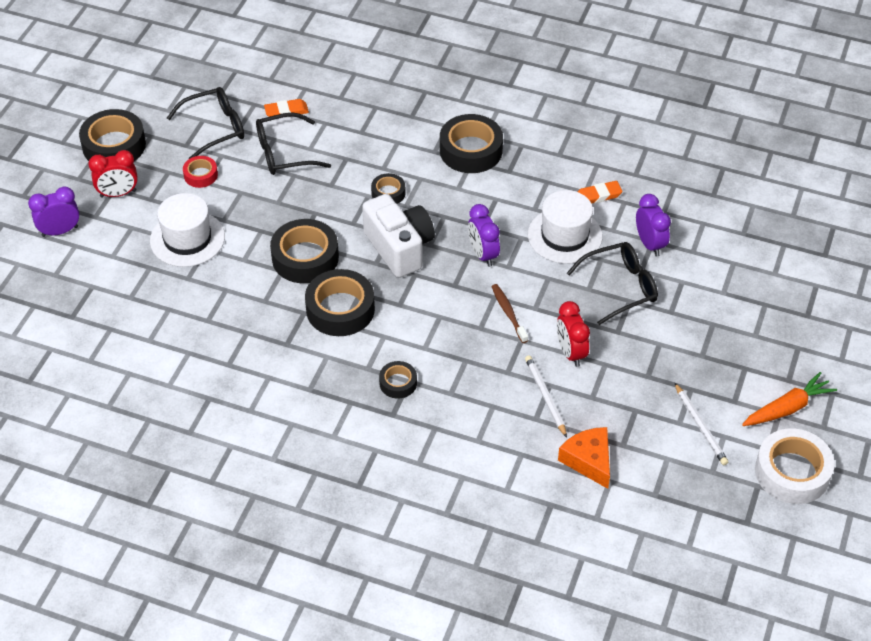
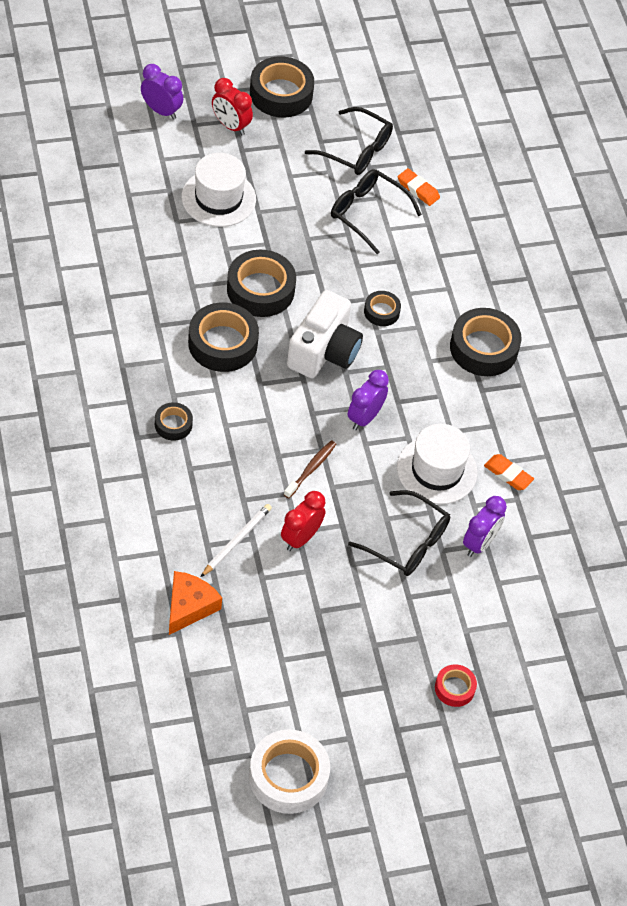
camera: 50 degrees right, 5 degrees up
(200, 175) = (295, 169): red tape -> red tape (454, 688)
(700, 426) = (289, 678): white pencil -> none
(787, 408) = (362, 742): orange carrot -> none

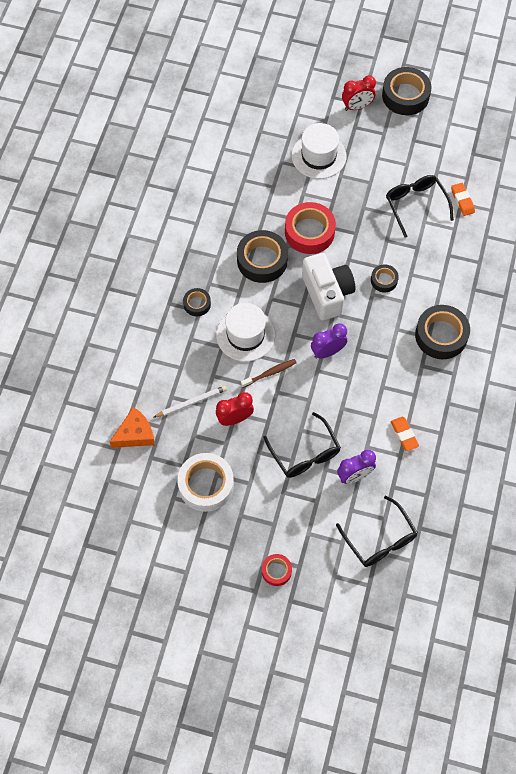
camera: 35 degrees right, 10 degrees up
(161, 111) = (316, 79): purple clock -> none
(230, 126) = (357, 107): red clock -> red clock turned 90 degrees counterclockwise
(260, 290) = (309, 232): black tape -> red tape
(288, 776) = (131, 580): white tape -> white tape (206, 485)
(324, 351) = (327, 293): white camera -> white camera turned 75 degrees counterclockwise
(356, 150) = (435, 156): black glasses -> black glasses (380, 540)
(437, 470) = (355, 410): white hat -> white hat (245, 335)

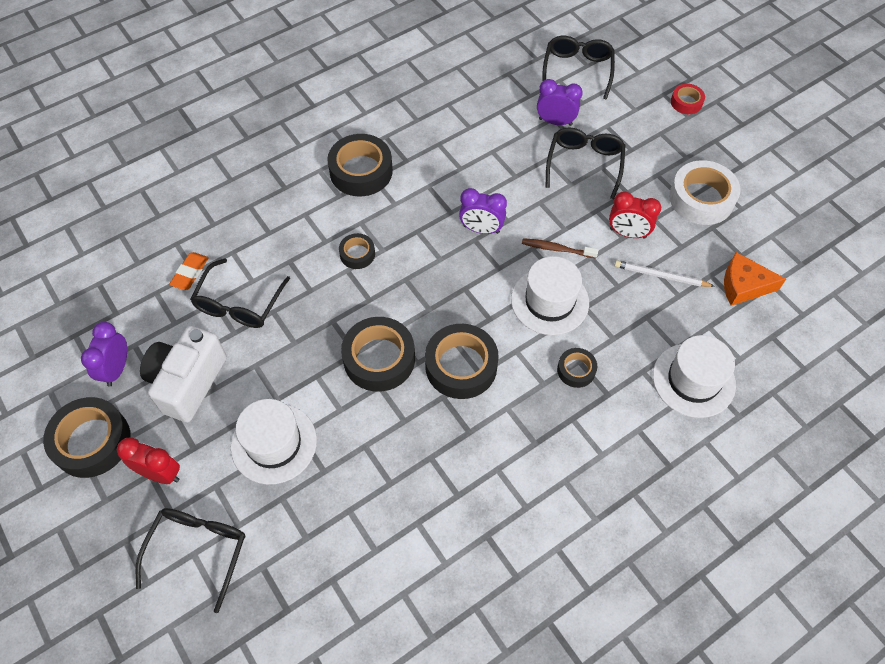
camera: 140 degrees left, 5 degrees down
(126, 346) = (693, 380): none -> white hat
(303, 93) = (198, 550): none -> black glasses
(309, 232) = (379, 359): red tape -> black tape
(327, 293) = (426, 282): white camera -> white camera (188, 382)
(404, 434) = (481, 122): orange eraser -> none
(436, 130) = (116, 369): none -> purple clock

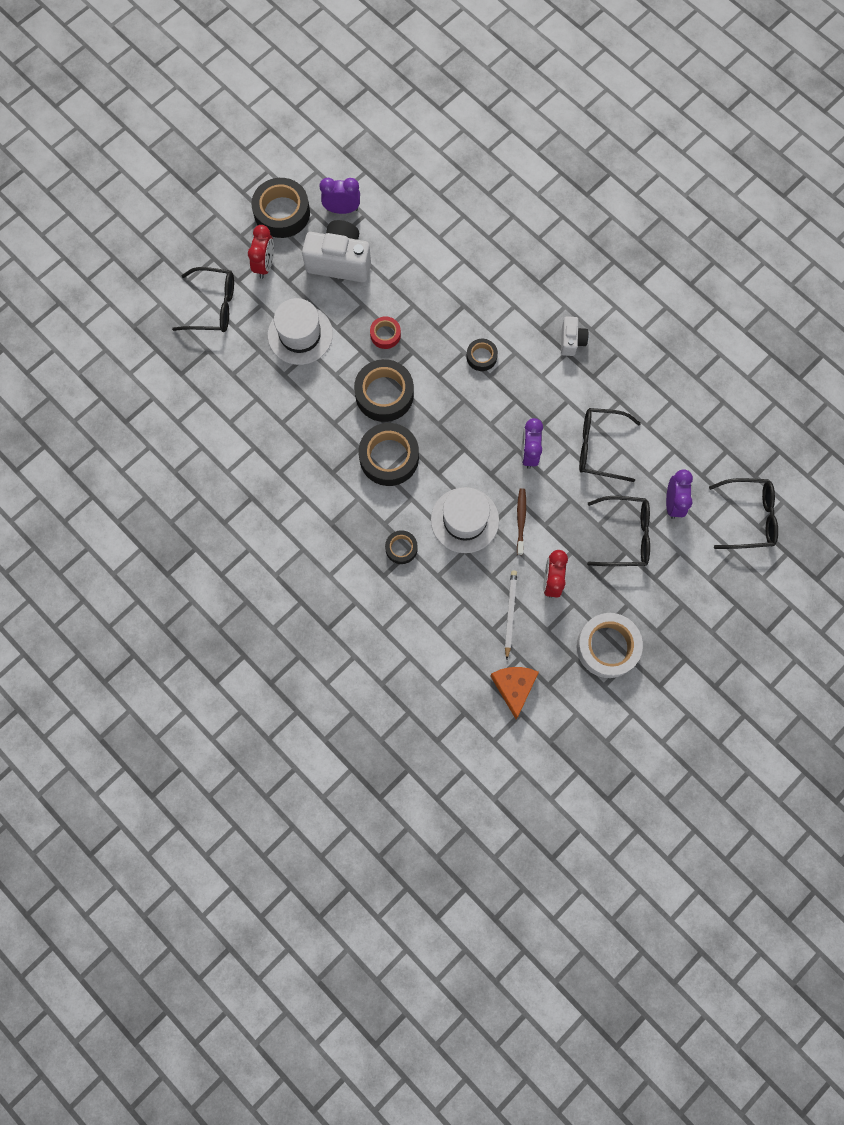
camera: 80 degrees right, 15 degrees up
(190, 273) = (437, 234): orange eraser -> none
(239, 304) = (415, 278): black glasses -> black glasses (599, 447)
(361, 171) = (571, 341): black tape -> white camera
(686, 102) = (731, 628): red tape -> red tape (385, 335)
(693, 380) = (409, 645): white hat -> none

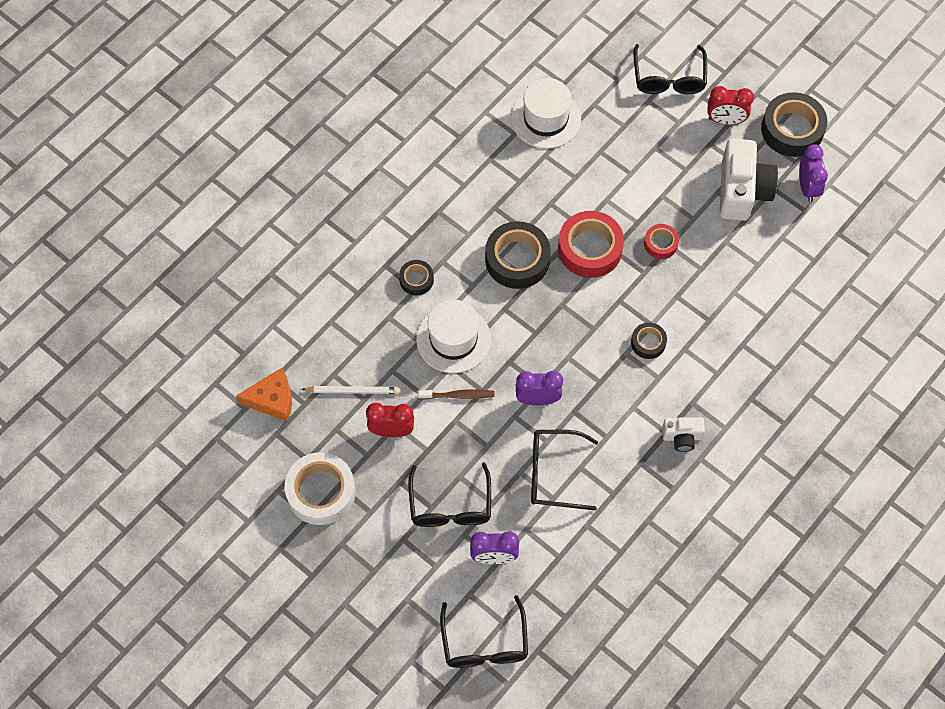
camera: 85 degrees right, 10 degrees down
(300, 335) = (648, 162): white hat -> white hat (545, 118)
(384, 394) = (590, 249): black tape -> red tape
(599, 447) = (553, 473): black glasses -> black glasses turned 90 degrees counterclockwise

